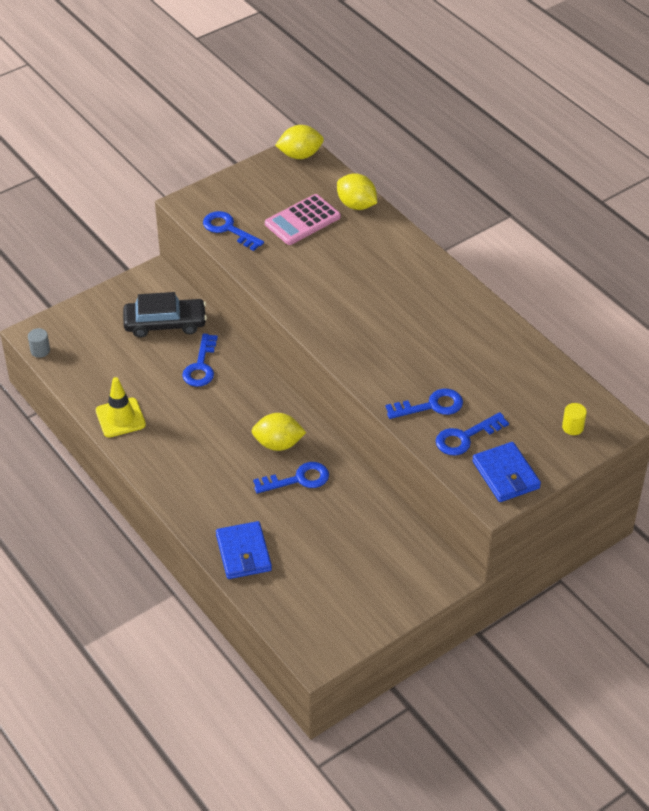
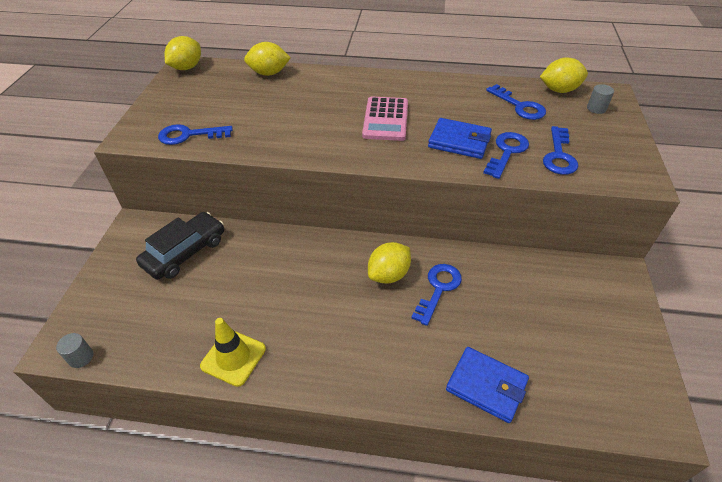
camera: 45 degrees left, 0 degrees up
(201, 366) = (254, 263): blue key -> blue key (519, 106)
(302, 220) = (242, 100): pink calculator -> pink calculator (385, 119)
(505, 475) = (620, 160): blue wallet -> blue wallet (459, 141)
(572, 427) = (596, 108): yellow cylinder -> grey cylinder
(573, 390) = (559, 90): none -> yellow lemon

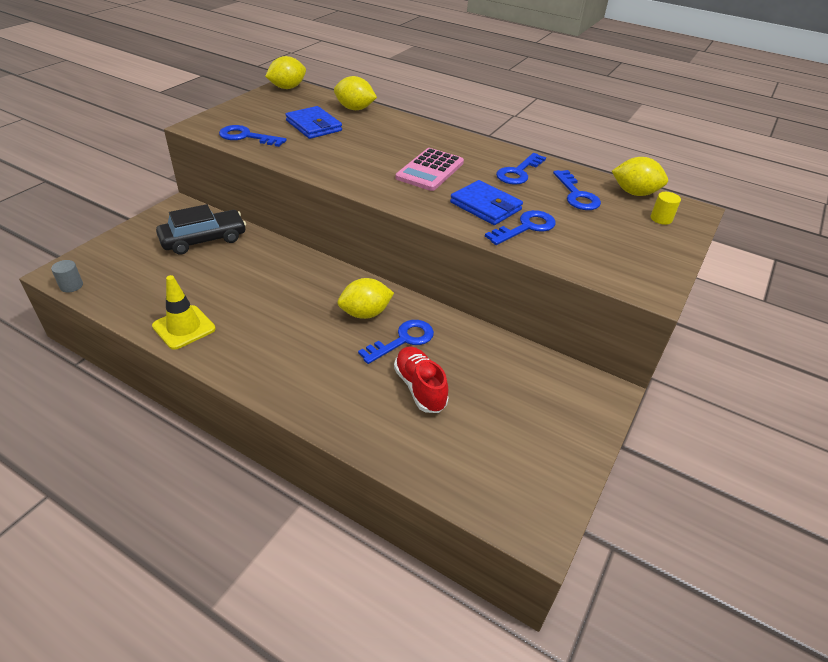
camera: 20 degrees right, 5 degrees down
(484, 330) = (420, 387): none -> red shoe
(486, 386) = (385, 430): blue wallet -> blue wallet (314, 126)
(559, 156) = (578, 245): blue key -> blue key (518, 172)
(596, 108) = (661, 219): grey cylinder -> yellow cylinder

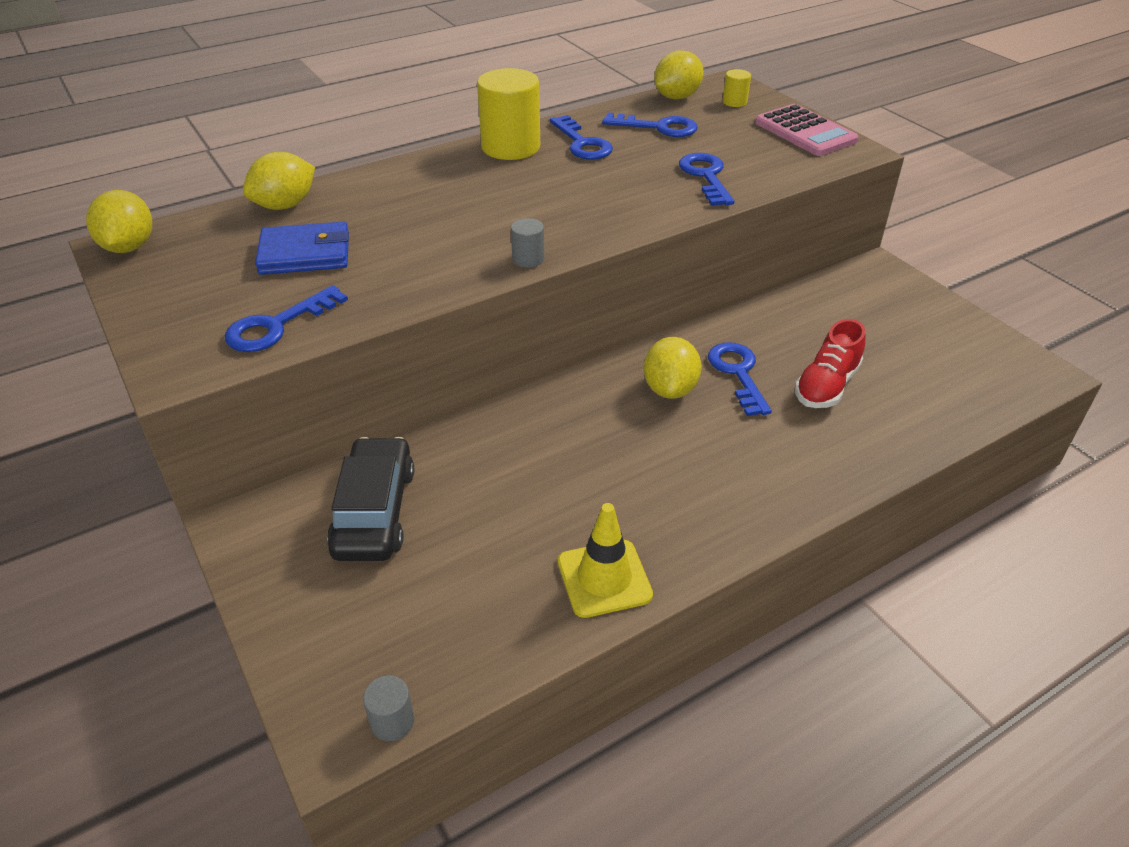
camera: 60 degrees left, 0 degrees up
(359, 186) = (528, 259): none -> grey cylinder
(420, 387) = (826, 386): red shoe -> red shoe turned 60 degrees counterclockwise
(430, 170) = (529, 197): pink calculator -> pink calculator (805, 132)
(485, 151) = (510, 147): none -> yellow cylinder
(485, 206) = (644, 186): blue wallet -> none

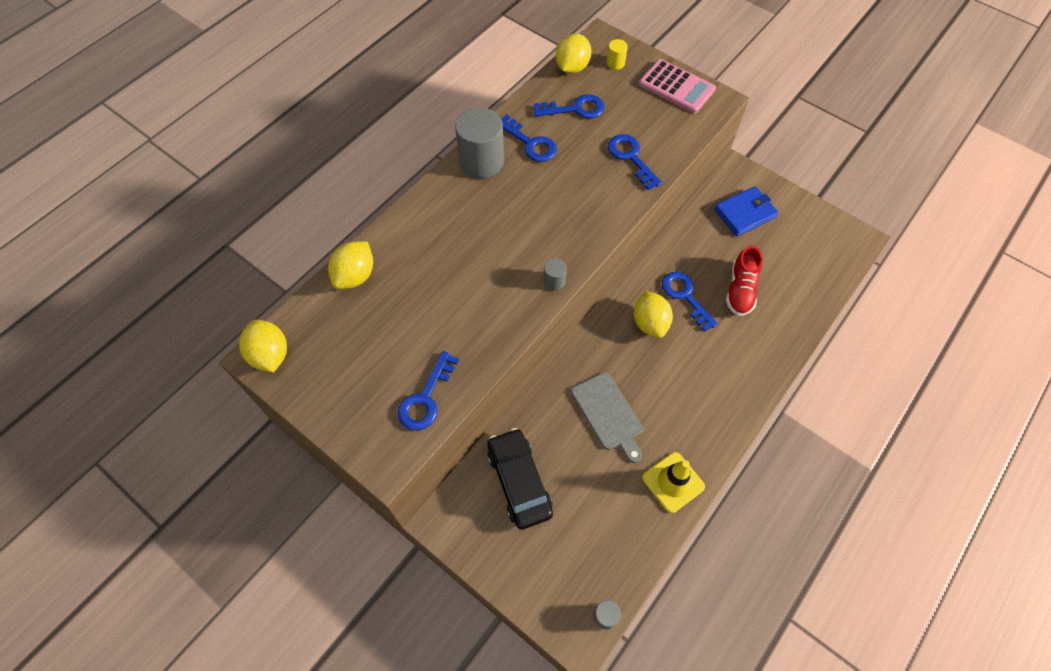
camera: 20 degrees left, 20 degrees up
(305, 254) = (401, 322): blue wallet -> blue wallet (745, 213)
(510, 147) = (481, 162): yellow cylinder -> grey cylinder
(551, 471) = (608, 414): none -> grey cutting board

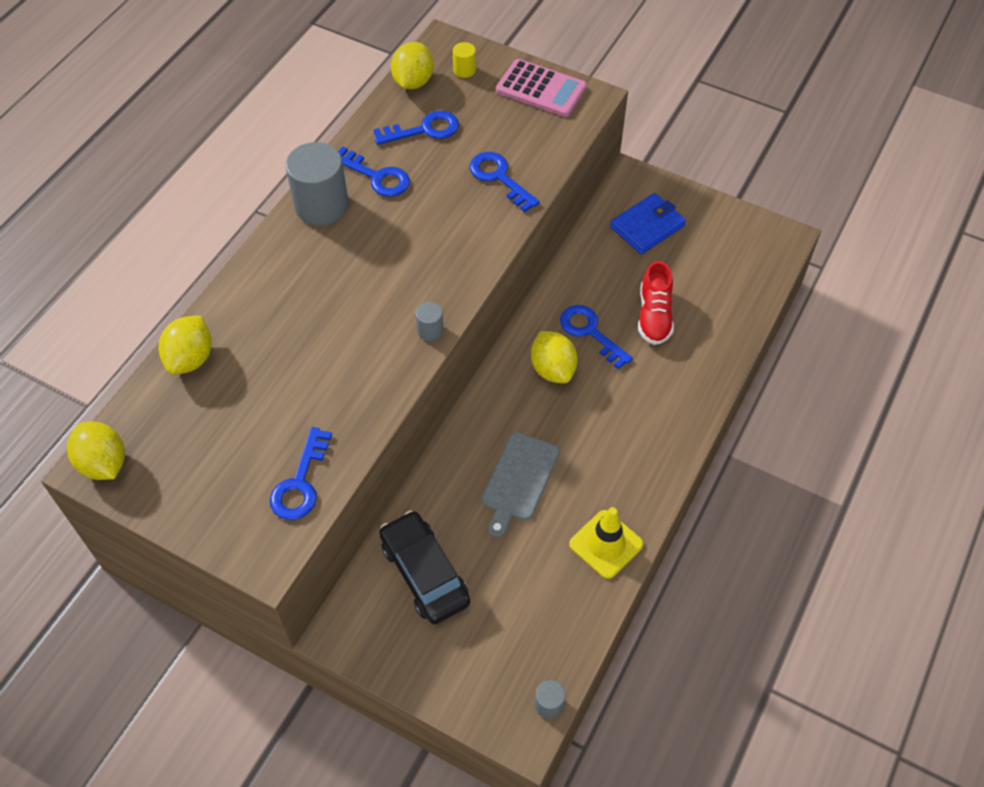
camera: 10 degrees left, 5 degrees down
(608, 414) = (519, 480): grey cutting board -> grey cutting board turned 60 degrees clockwise

